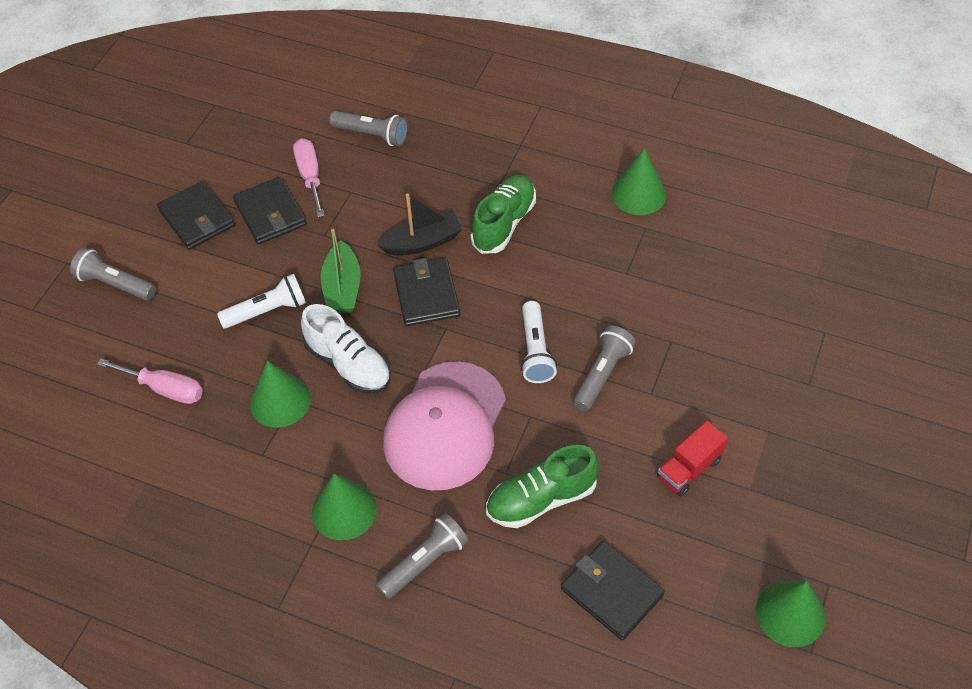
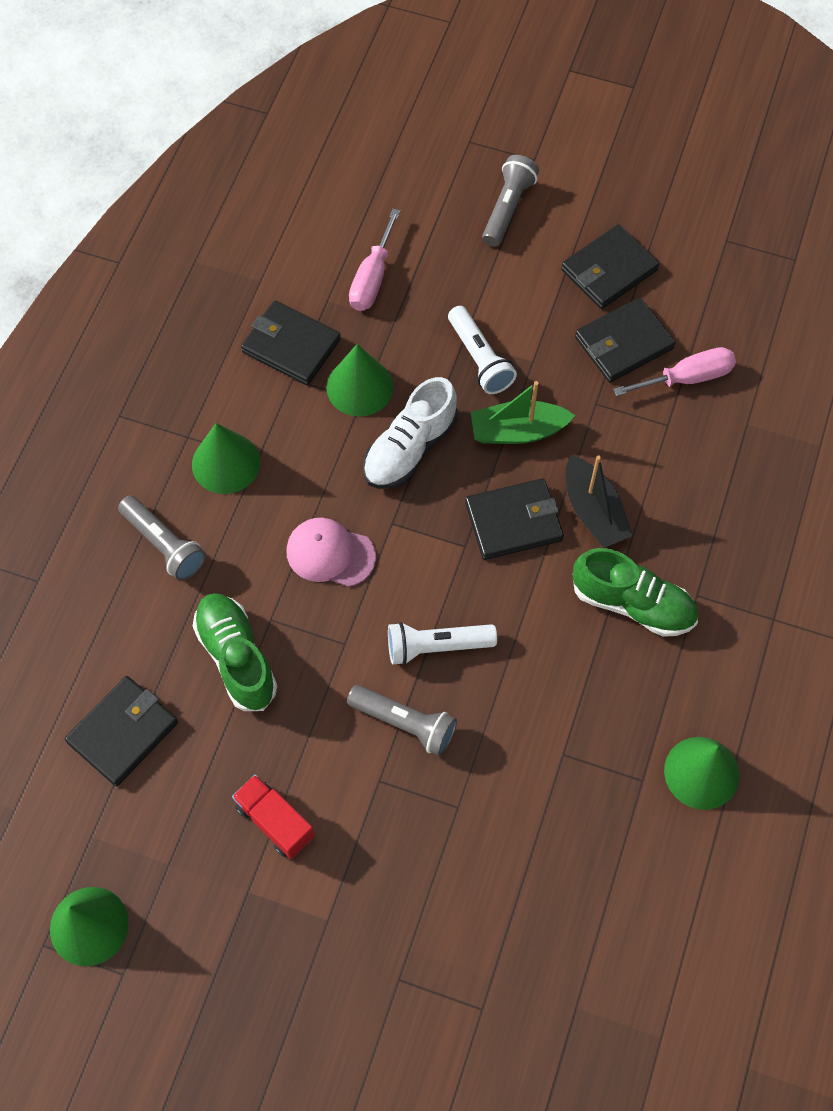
camera: 85 degrees right, 10 degrees up
(225, 456) = (291, 346): none -> black wallet
(372, 135) = (767, 439): grey flashlight -> none
(445, 426) = (330, 554): pink cap -> pink cap, size x0.54

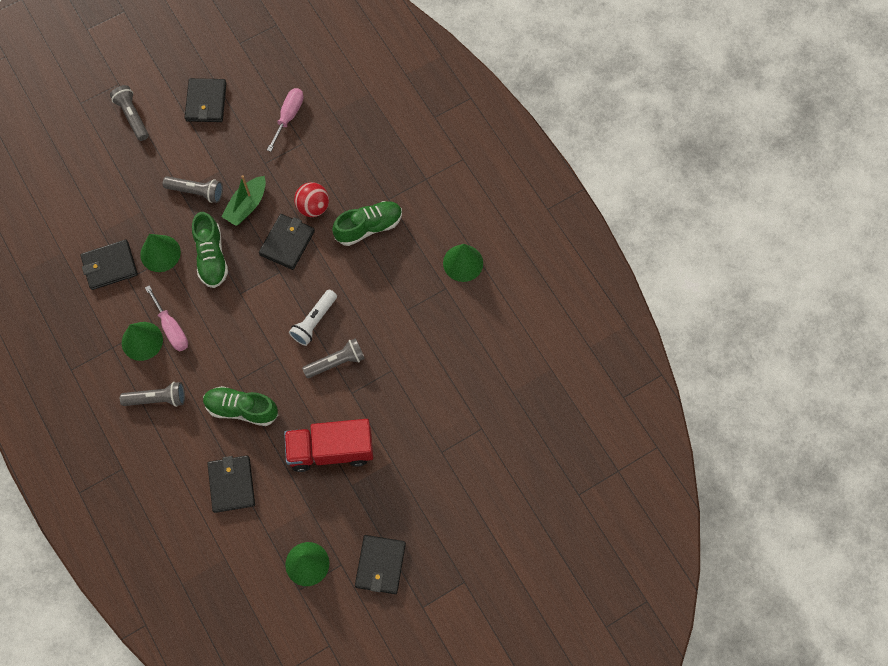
camera: 50 degrees left, 5 degrees up
(275, 822) = (331, 450): red truck -> red truck, size x1.80
(330, 554) = (230, 331): pink cap -> none
(372, 278) = (110, 203): pink screwdriver -> pink screwdriver (171, 328)
(410, 449) = (211, 257): white shoe -> green shoe
(479, 359) = (196, 192): white flashlight -> grey flashlight
(593, 511) = (313, 207): black boat -> red ball
(623, 343) = (247, 127): black wallet -> black wallet (380, 565)

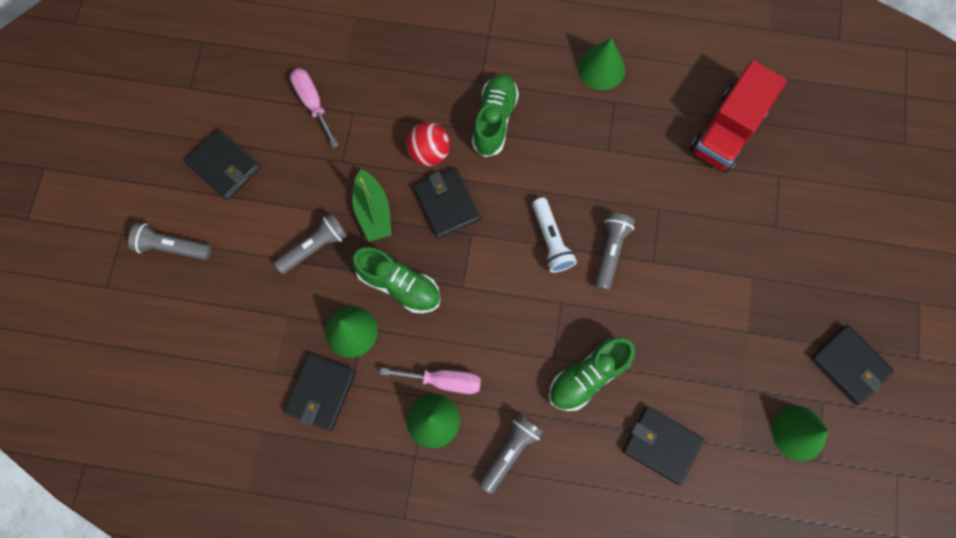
camera: 50 degrees left, 5 degrees up
(331, 450) = (697, 324): red truck -> red truck (727, 131)

